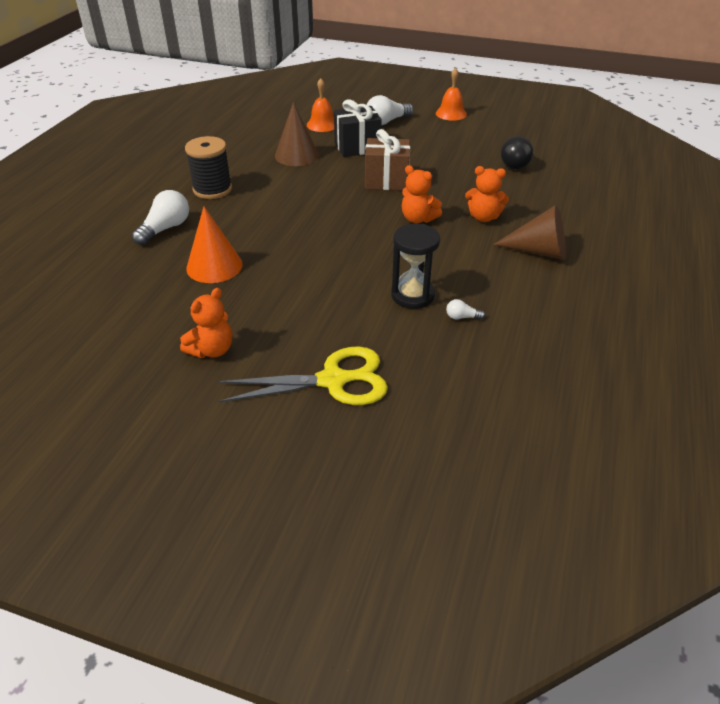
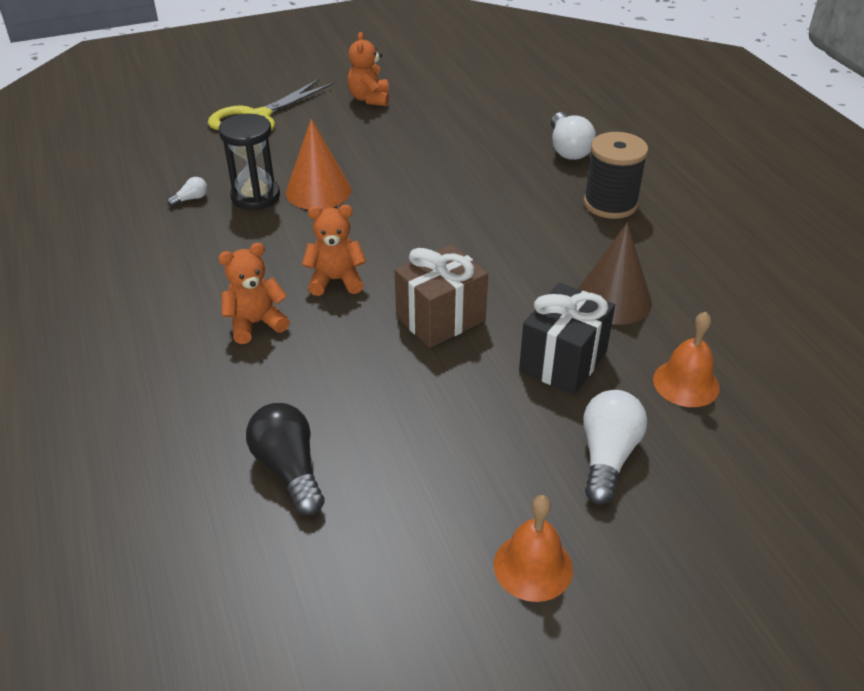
camera: 140 degrees right, 0 degrees up
(214, 266) = (466, 142): orange cone -> orange cone (318, 191)
(539, 251) = (151, 306): brown cone -> none

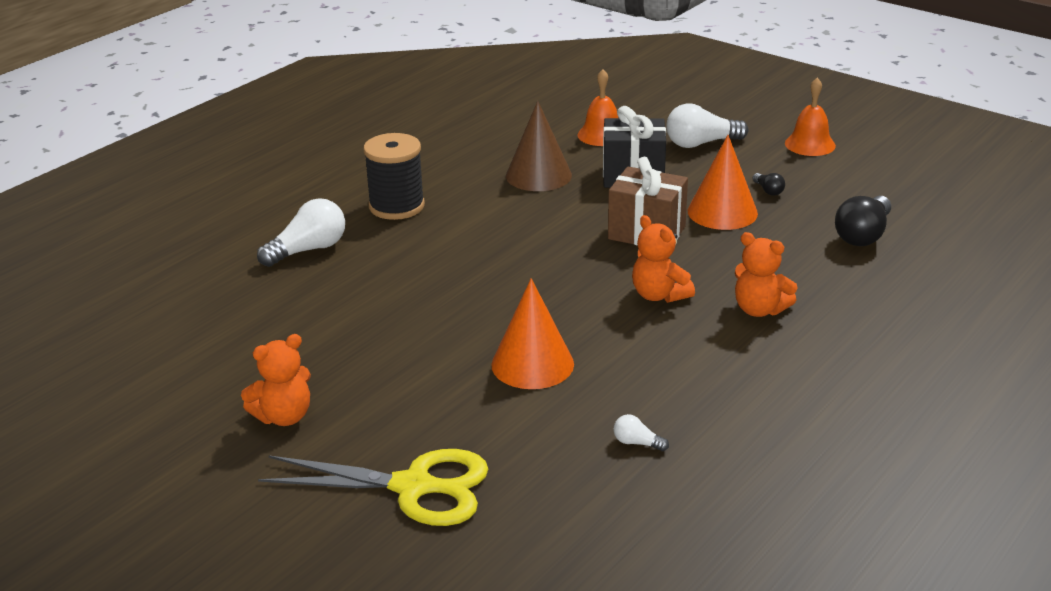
camera: 120 degrees left, 10 degrees down
(255, 197) = (585, 400): black hourglass -> none
(433, 388) = (722, 212): none -> orange cone
(446, 449) = (768, 191): none -> black light bulb

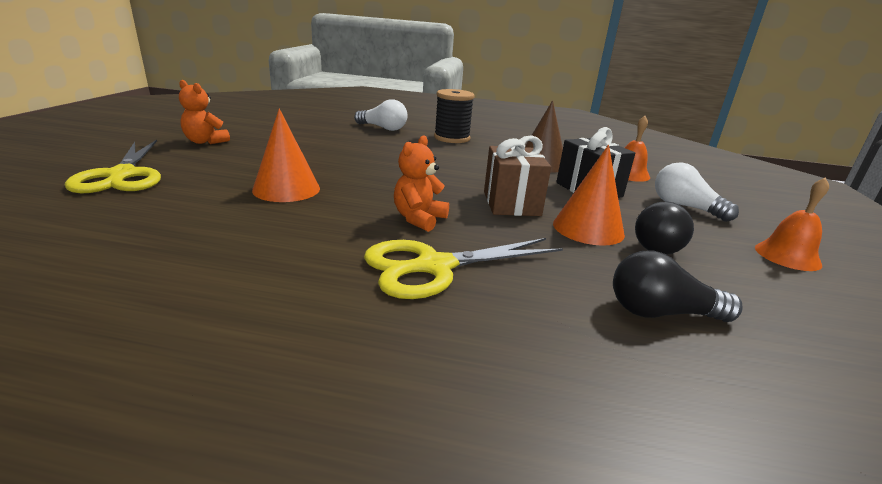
camera: 60 degrees right, 5 degrees down
(637, 443) = (175, 237): white light bulb -> none
(759, 310) = (434, 267): orange teddy bear -> yellow scissors
(768, 191) = (660, 245): black light bulb -> black light bulb, size x2.08

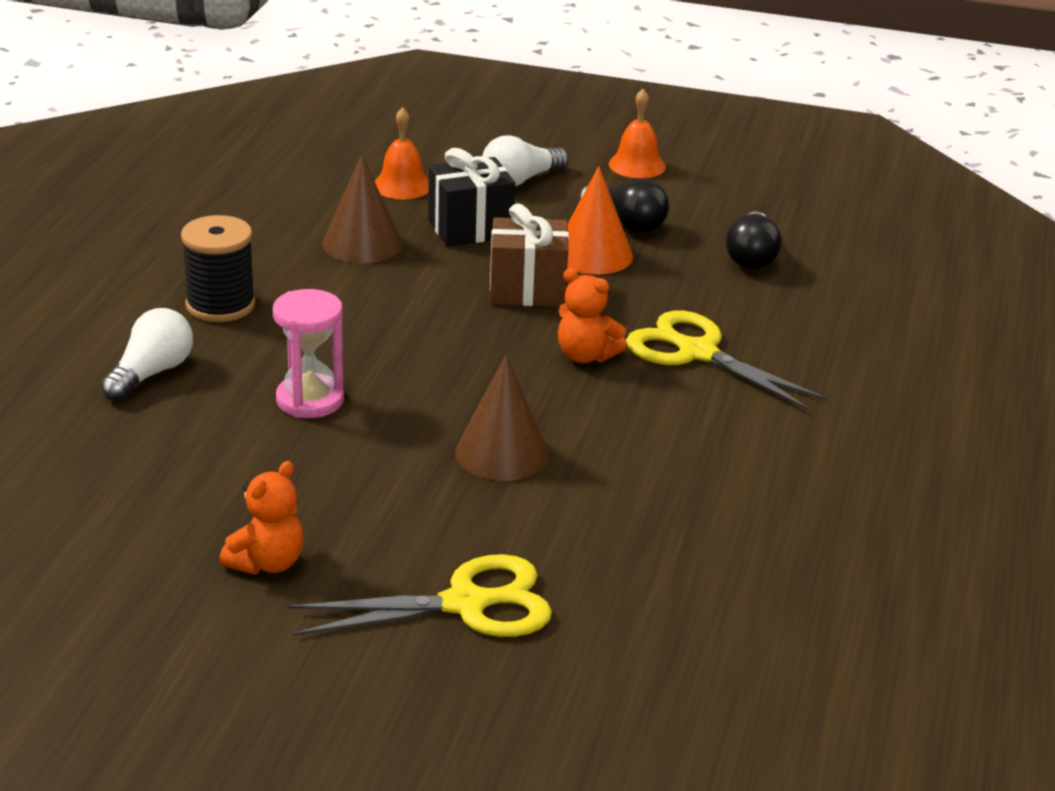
camera: 85 degrees left, 5 degrees up
(286, 189) = (502, 453): orange cone -> brown cone
(357, 151) = (310, 400): none -> pink hourglass
(434, 267) = (697, 353): yellow scissors -> yellow scissors turned 150 degrees clockwise

